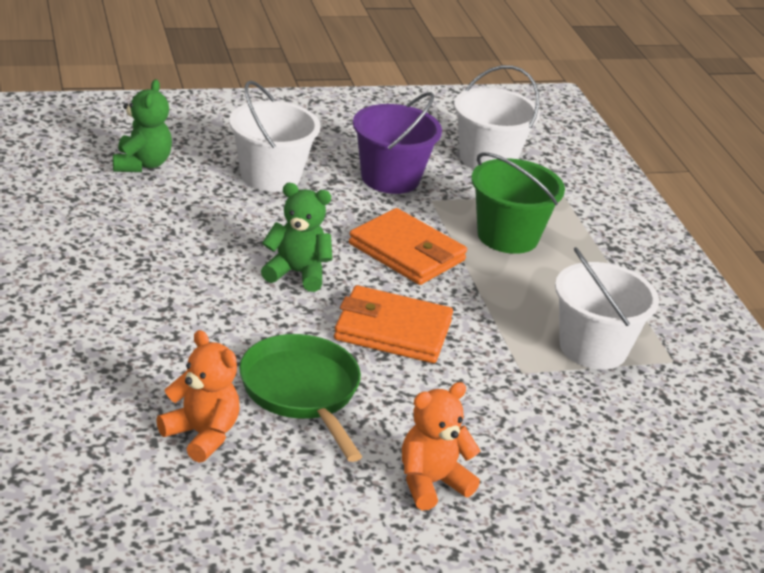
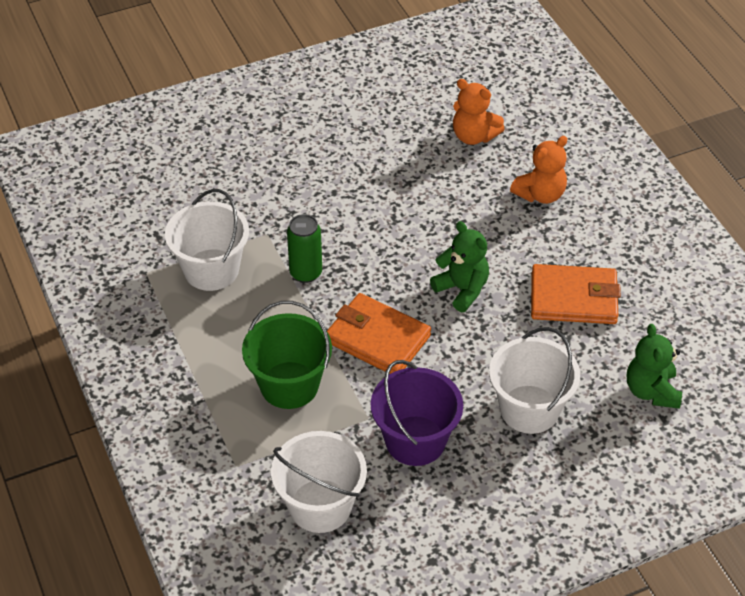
camera: 175 degrees right, 15 degrees up
(297, 273) = (462, 290): green teddy bear -> green teddy bear turned 135 degrees counterclockwise
(302, 392) = (421, 181): green pan -> none
(392, 330) = (371, 249): orange wallet -> orange wallet (573, 298)
(431, 483) = (321, 134): orange teddy bear -> orange teddy bear (540, 194)
(478, 323) = (306, 273): none -> green can

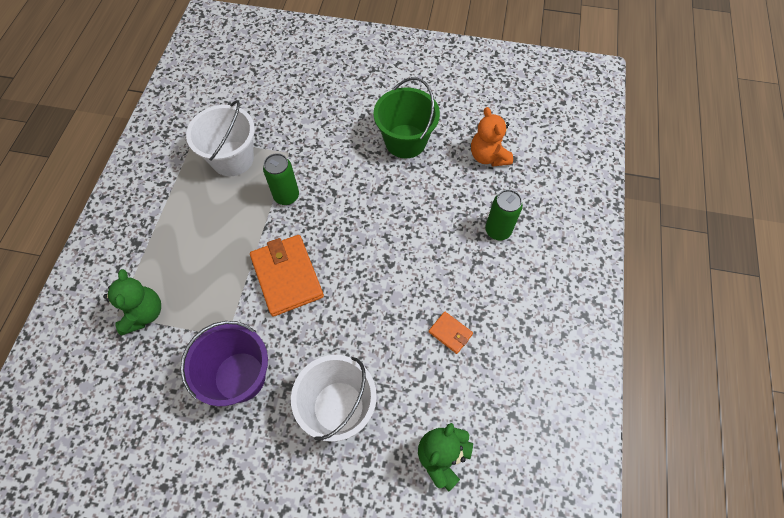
camera: 35 degrees right, 15 degrees up
(289, 385) = (201, 275): green bucket -> green bucket (405, 141)
(320, 506) = (136, 385): white bucket -> none
(462, 290) = (376, 274): green teddy bear -> green teddy bear (143, 313)
(540, 194) = (498, 230): orange teddy bear -> green can
(573, 298) = (450, 333): orange wallet -> orange wallet, size x0.48

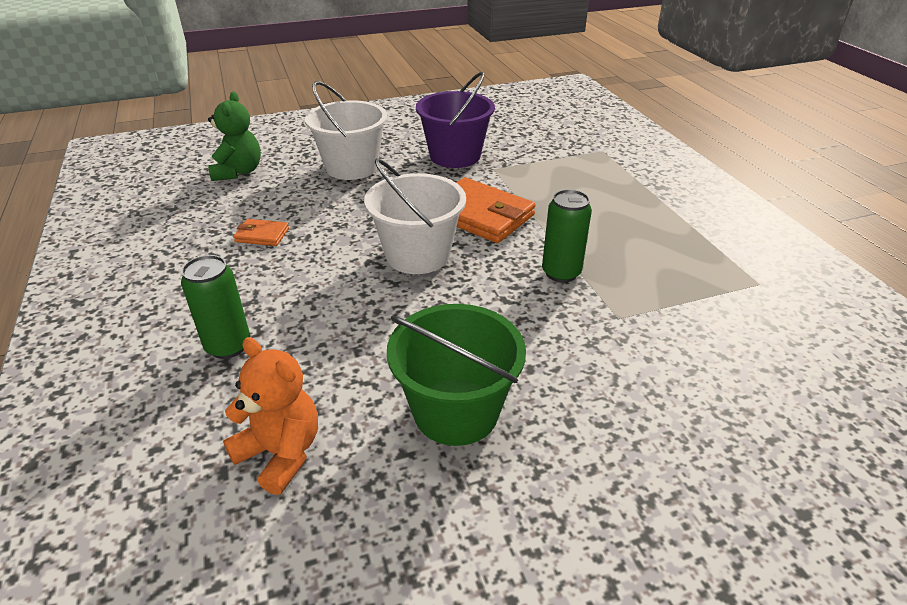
camera: 150 degrees right, 25 degrees down
(143, 313) = (582, 157): green teddy bear -> none
(232, 158) = (678, 282): white bucket -> white bucket (417, 255)

